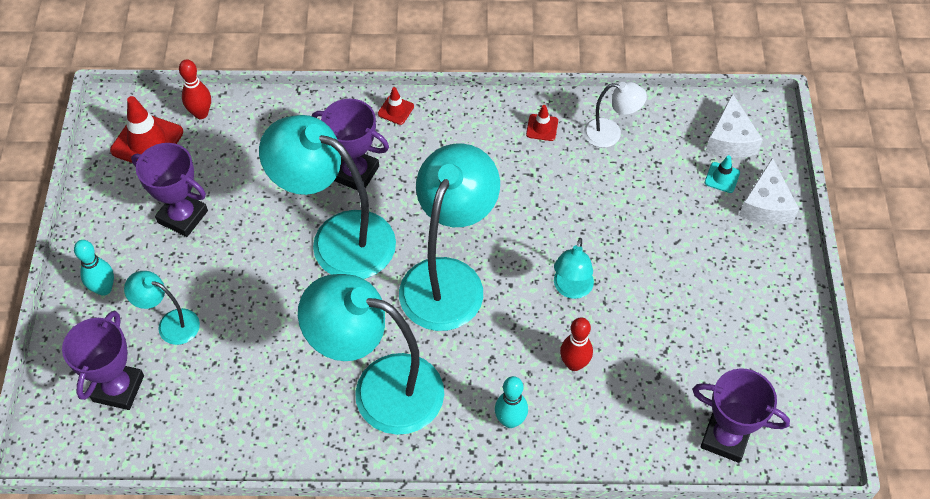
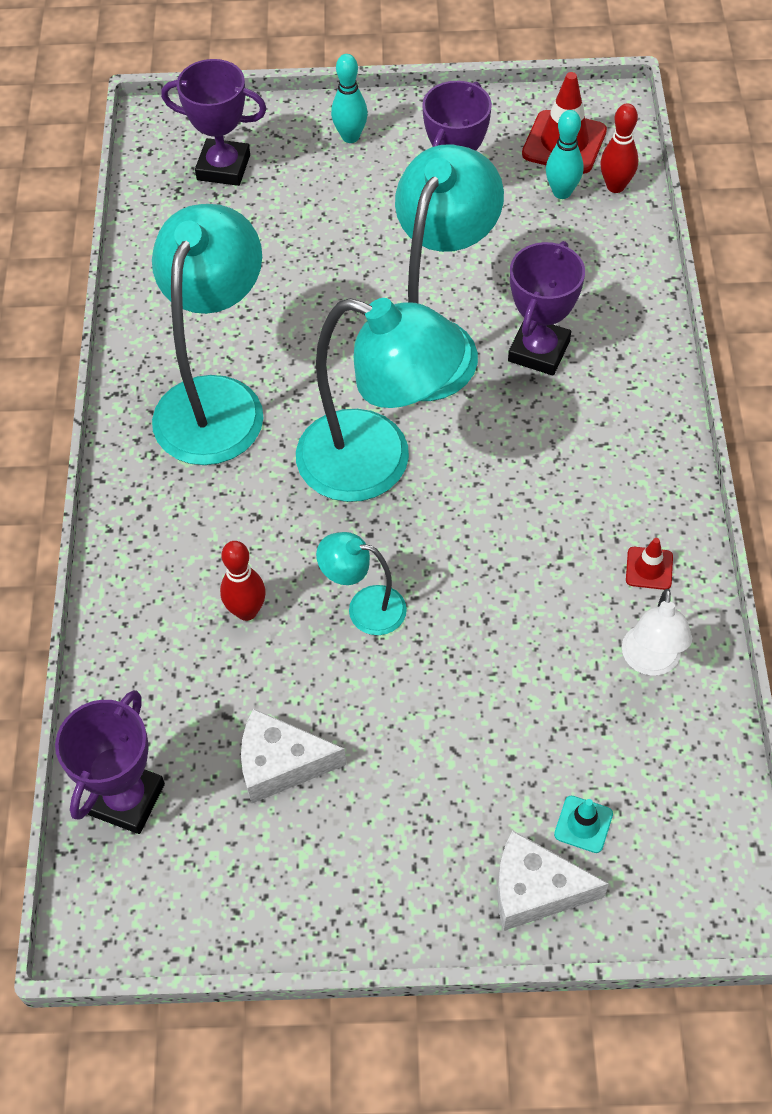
camera: 90 degrees right, 0 degrees up
(170, 324) = (305, 199): turquoise lamp -> none
(395, 110) = (654, 388): red traffic cone -> none
(510, 420) = (166, 539): turquoise bowling pin -> turquoise bowling pin (562, 192)
(730, 139) = (664, 842): white cheese -> white cheese (281, 764)

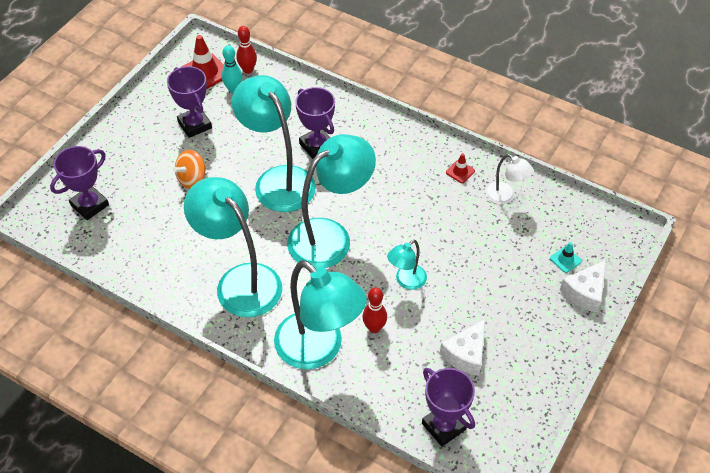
camera: 60 degrees left, 5 degrees down
(161, 561) = (319, 350): none -> turquoise lamp
(350, 137) = (121, 145): turquoise bowling pin -> none
(354, 244) = (192, 179): none -> orange spinning top

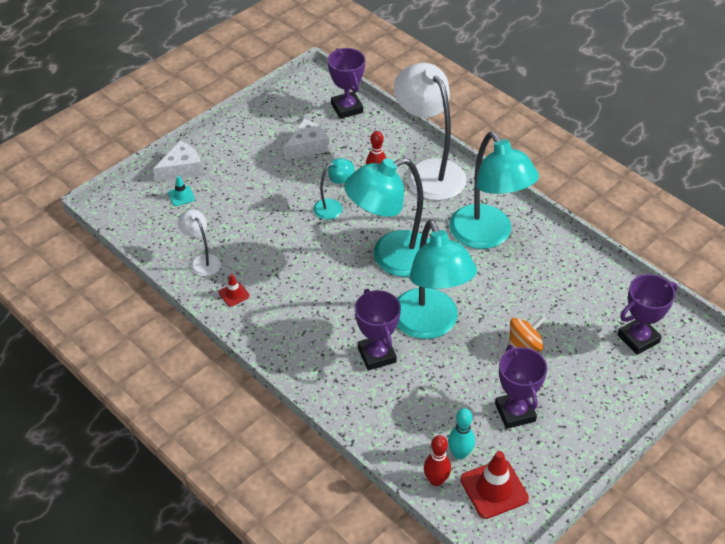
camera: 165 degrees left, 5 degrees down
(319, 350) = (428, 172): turquoise lamp -> white lamp

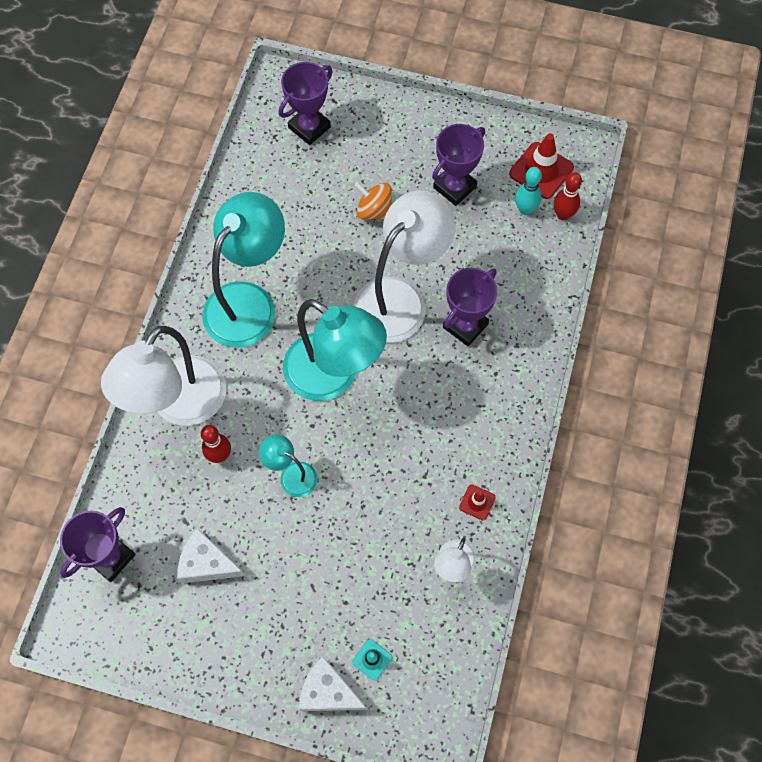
camera: 120 degrees left, 20 degrees up
(430, 325) = (400, 298): turquoise lamp -> white lamp
(638, 338) = (309, 127): purple trophy -> purple trophy turned 75 degrees counterclockwise

